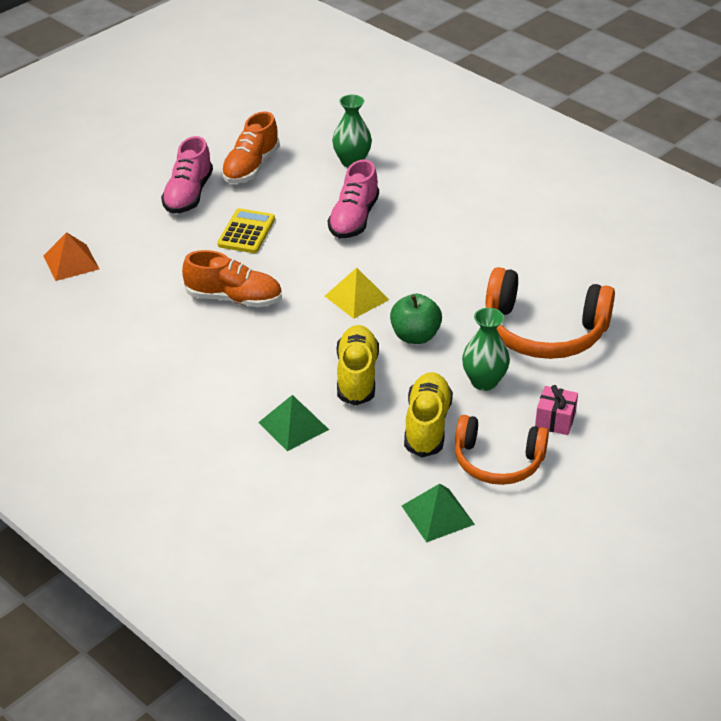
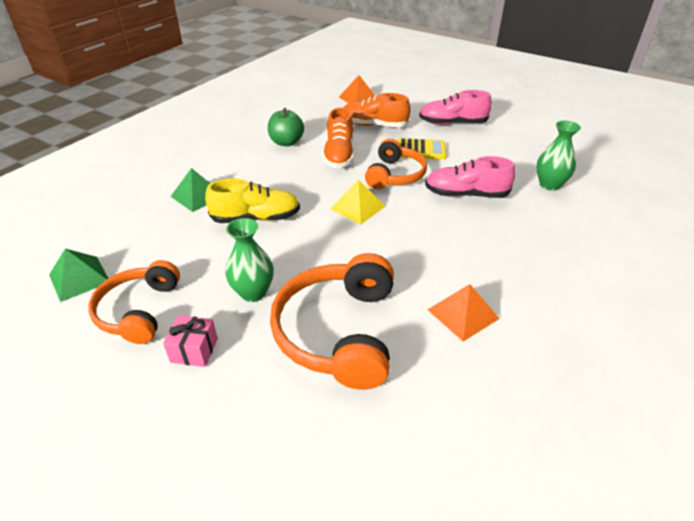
camera: 80 degrees right, 0 degrees up
(251, 167) = (504, 142): orange shoe -> orange shoe (374, 125)
(298, 261) = (395, 175): none -> orange headphones
(415, 336) = (313, 244): green apple -> green apple (286, 142)
(427, 425) = (193, 262): yellow shoe -> none
(532, 259) = (463, 314): none -> orange pyramid

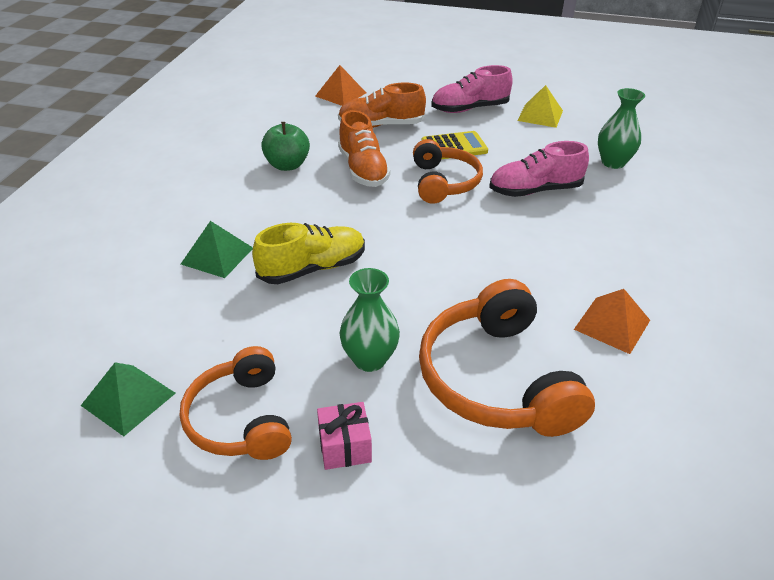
camera: 20 degrees left, 0 degrees up
(357, 207) = (425, 229): yellow pyramid -> yellow pyramid (540, 115)

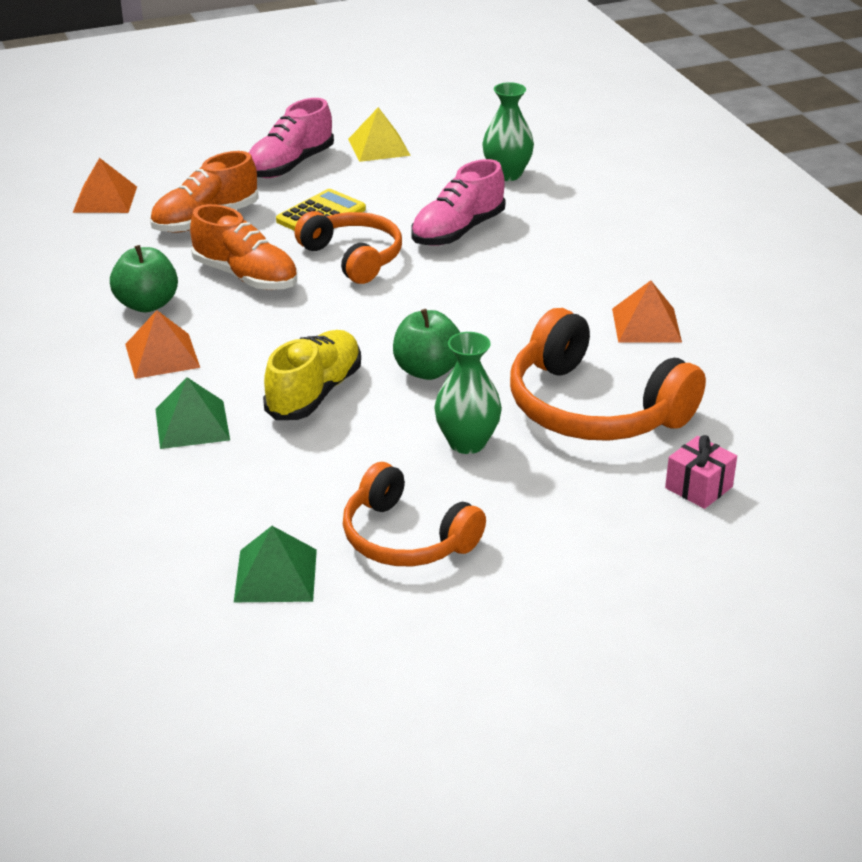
camera: 35 degrees left, 5 degrees down
(256, 201) = (162, 355): none -> orange pyramid
(345, 446) = (523, 513): pink gift -> pink gift (698, 487)
(404, 286) = (427, 370): none -> green apple

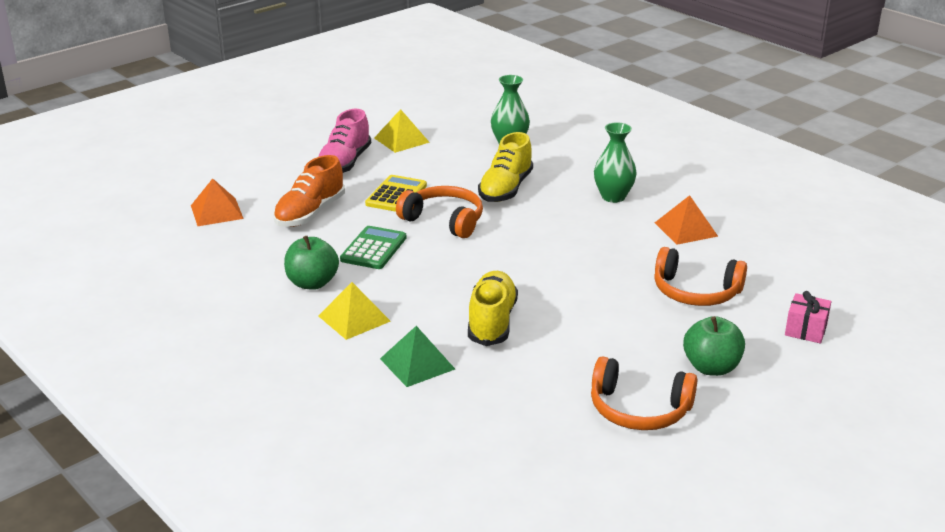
camera: 20 degrees left, 5 degrees down
(162, 355) = (354, 318): orange pyramid -> yellow pyramid
(246, 276) = (374, 249): orange shoe -> green calculator
(276, 575) = (567, 458): green pyramid -> none
(427, 370) = (561, 289): green apple -> green apple (711, 367)
(458, 231) = (505, 189): pink shoe -> yellow shoe
(467, 443) = (628, 334): green vase -> green vase (613, 197)
(593, 408) = (695, 292): orange headphones -> orange headphones, size x0.66

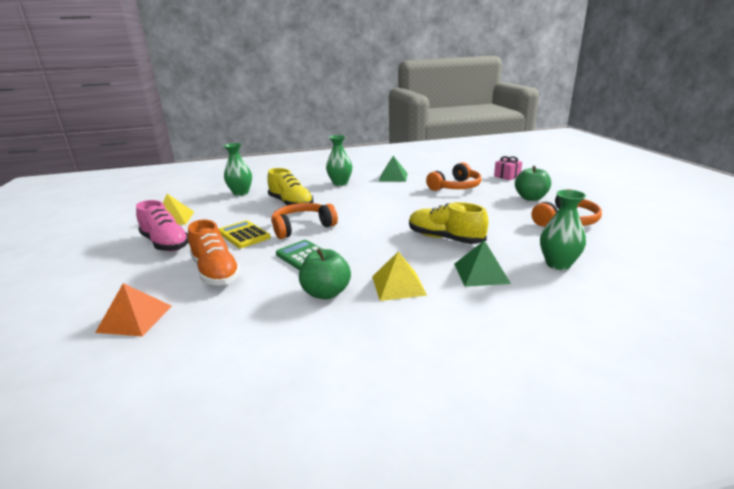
camera: 60 degrees left, 5 degrees down
(482, 414) = (558, 264): none -> green vase
(686, 229) = (393, 177): orange pyramid -> green pyramid

